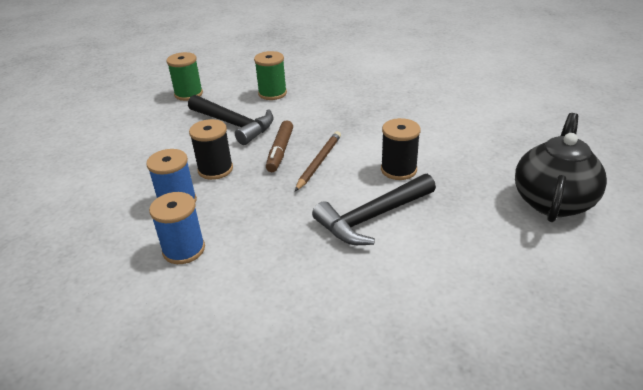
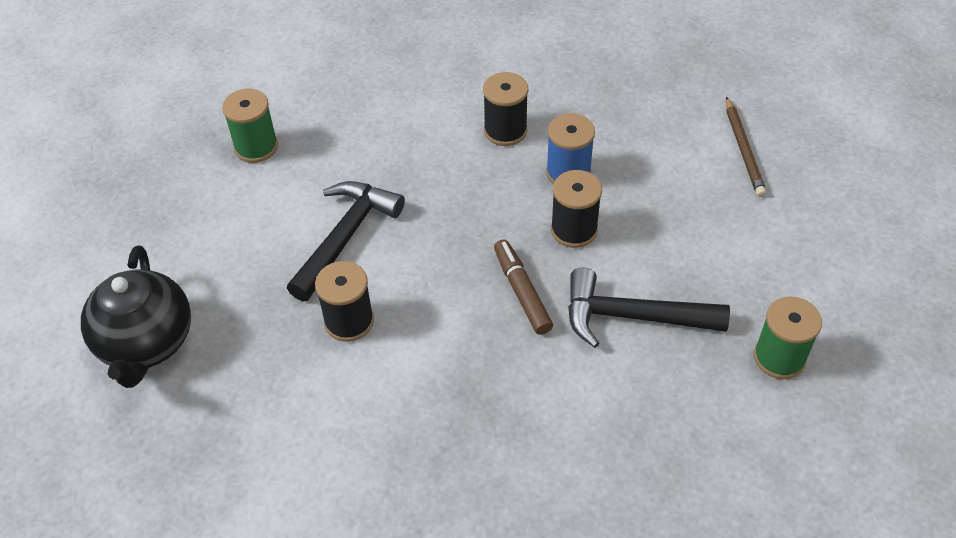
camera: 150 degrees right, 15 degrees up
(184, 250) = (505, 130): blue spool -> black spool
(272, 93) = (647, 419): green spool -> green spool (256, 147)
(319, 162) = (457, 293): brown pencil -> brown pencil (743, 149)

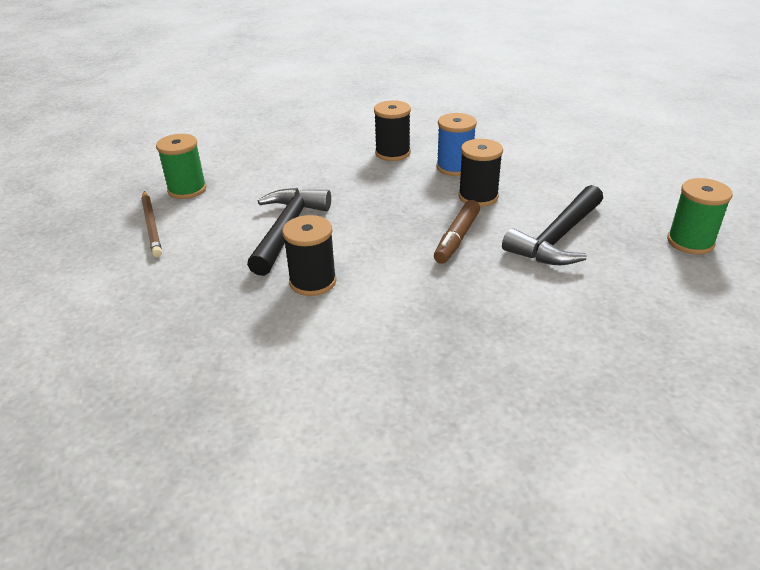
camera: 15 degrees left, 15 degrees down
(146, 343) = (115, 331): black teapot -> none
(522, 292) = (457, 238): brown marker -> brown marker turned 120 degrees counterclockwise
(632, 317) = (557, 238): black hammer -> black hammer turned 45 degrees counterclockwise
(743, 149) = (577, 138): brown pencil -> brown pencil (151, 225)

